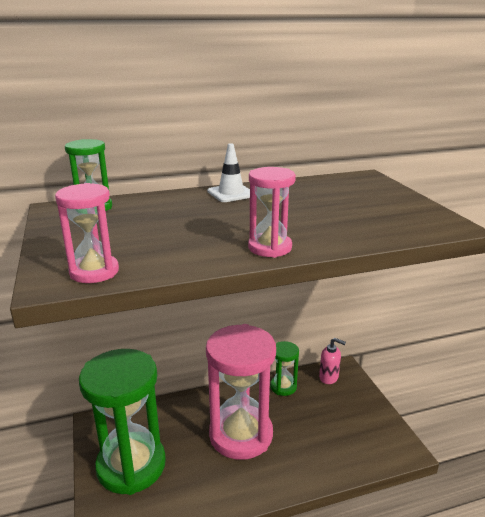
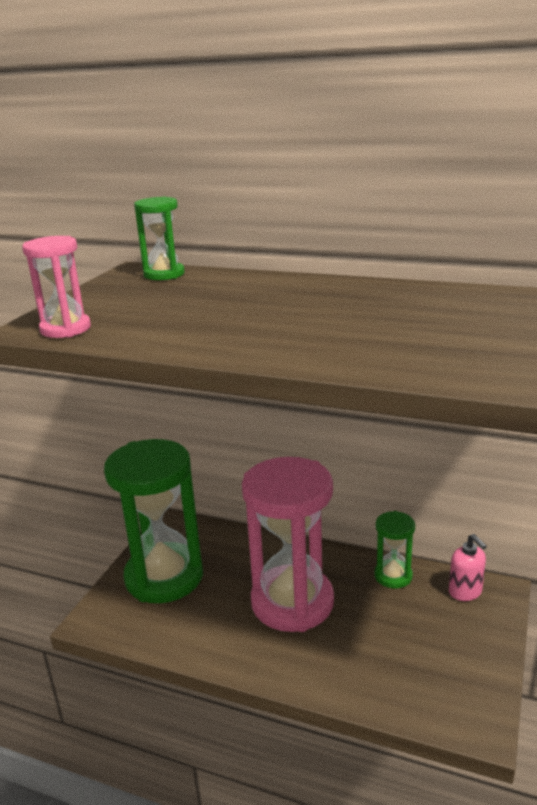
camera: 40 degrees right, 0 degrees up
(231, 193) = (316, 285): white traffic cone -> none
(270, 247) = (243, 348): pink hourglass -> none

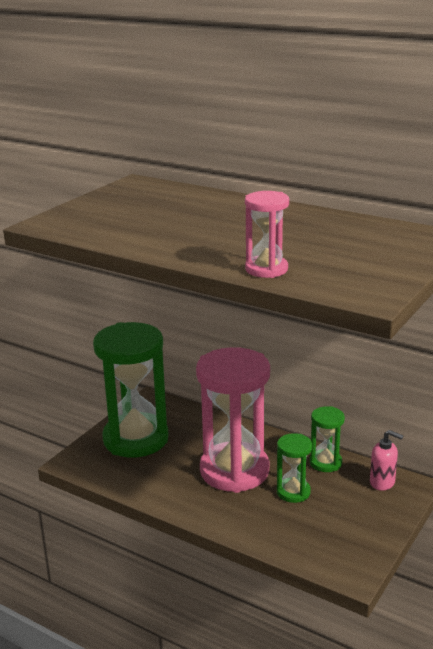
camera: 10 degrees right, 0 degrees up
(65, 329) = (69, 227): pink hourglass -> pink hourglass (266, 269)
(164, 274) = (157, 188): green hourglass -> green hourglass (293, 492)
(465, 592) = (382, 482): pink soap dispenser -> pink soap dispenser turned 45 degrees counterclockwise

